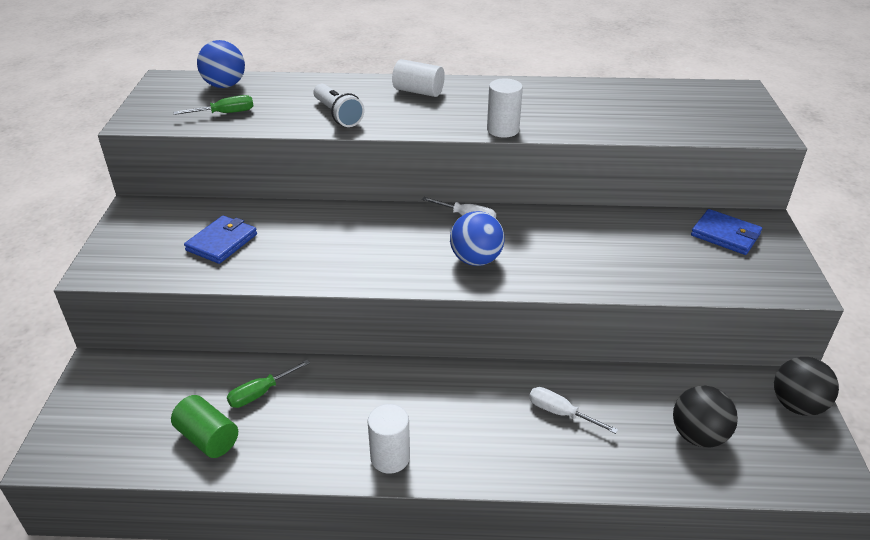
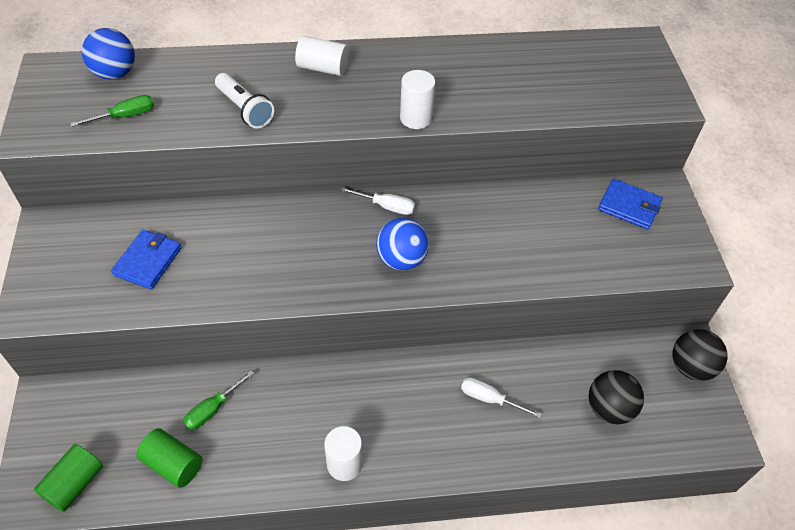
camera: 10 degrees left, 15 degrees up
(103, 445) = (75, 484): none -> green cylinder

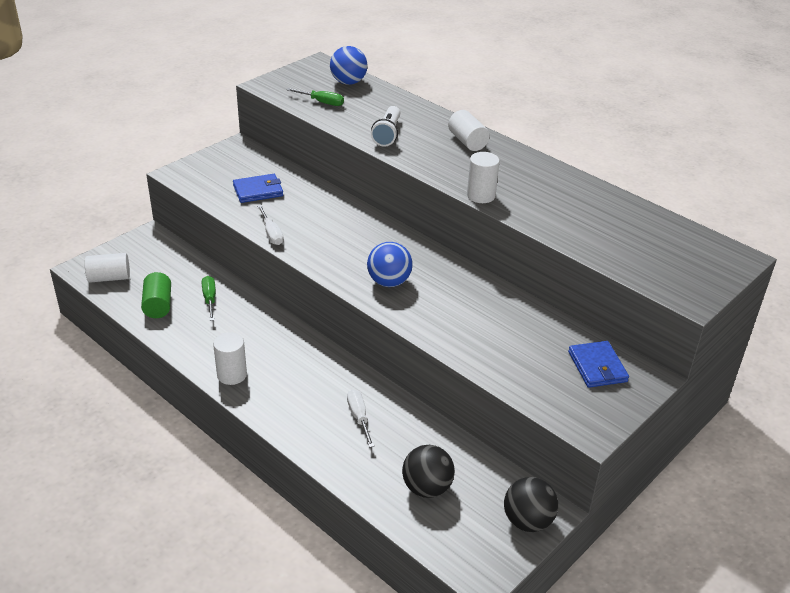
camera: 50 degrees right, 15 degrees down
(75, 484) = (109, 278): green cylinder -> white cylinder
(212, 409) = (210, 299): green screwdriver -> green screwdriver turned 75 degrees clockwise
(387, 206) = (425, 253): white screwdriver -> white screwdriver (271, 234)

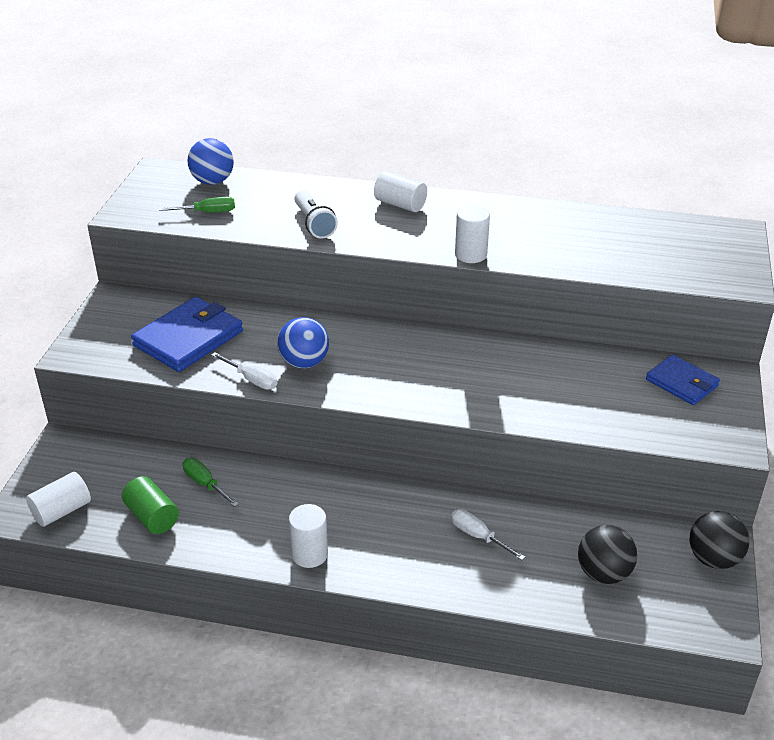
camera: 30 degrees left, 0 degrees up
(258, 191) = (188, 338): blue wallet -> blue wallet, size x1.61
(389, 282) = (422, 381): blue ball -> blue ball (304, 363)

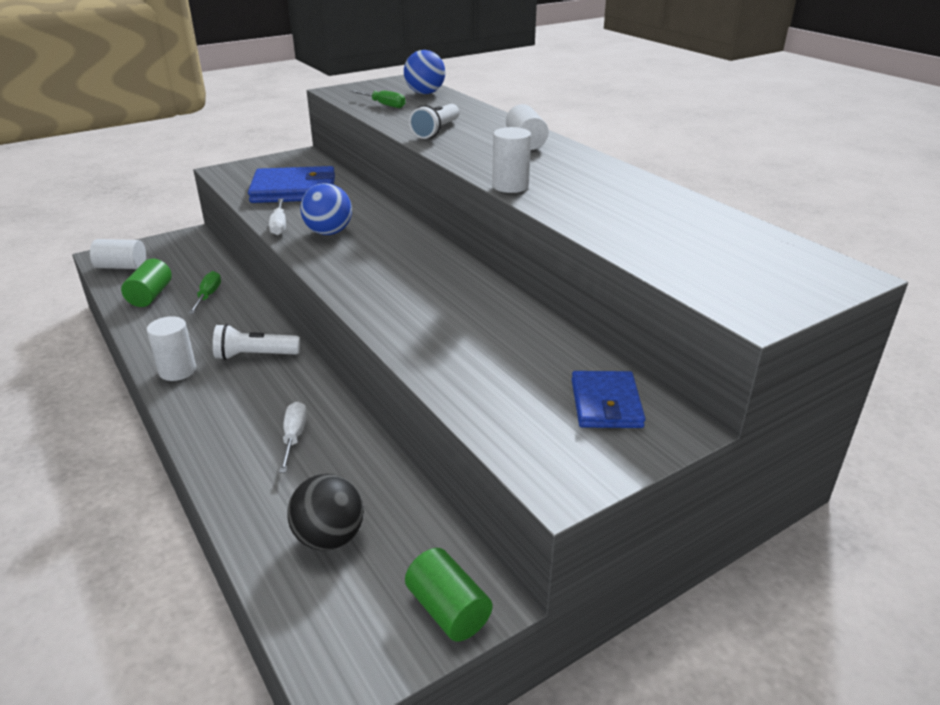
camera: 45 degrees right, 5 degrees down
(343, 503) = (255, 355): none -> white flashlight
(713, 559) = (448, 610): black ball -> green cylinder

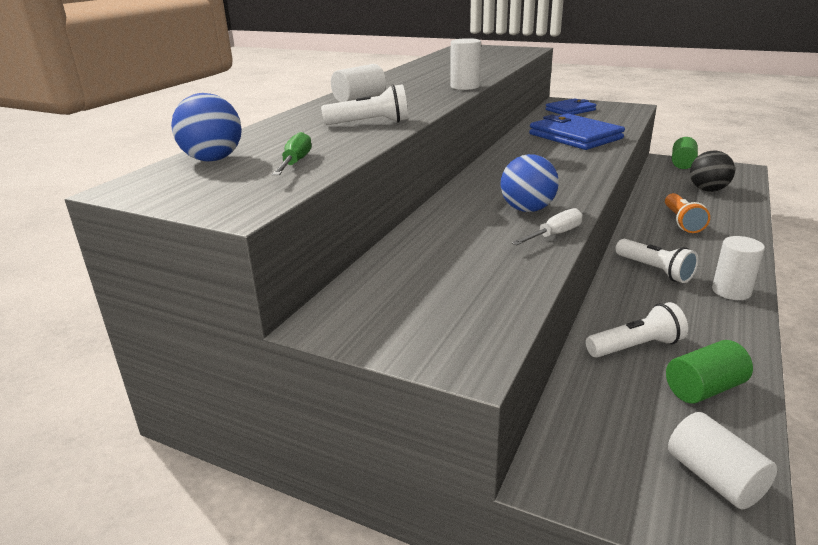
camera: 120 degrees left, 5 degrees down
(208, 295) = (636, 347): green screwdriver -> white flashlight
(294, 190) = (460, 267): blue wallet -> blue wallet (575, 136)
(294, 436) = (682, 222): white screwdriver -> orange flashlight

